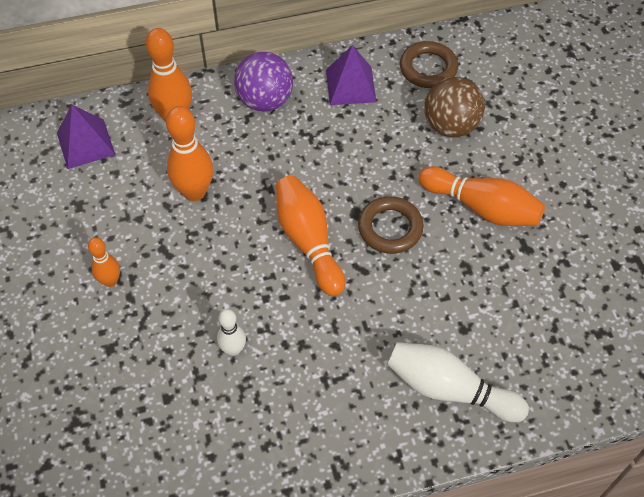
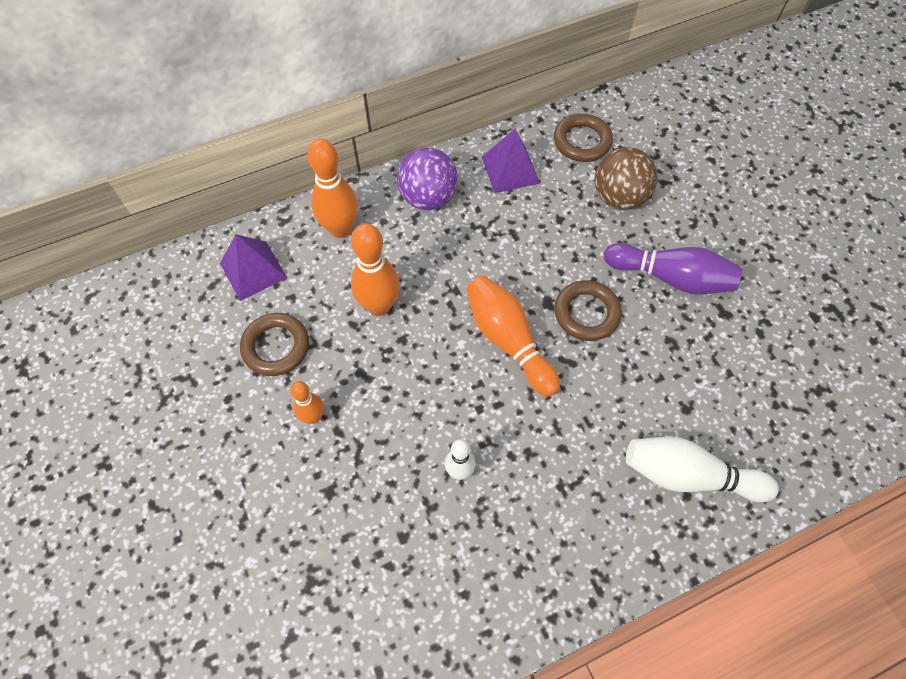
camera: 10 degrees left, 5 degrees up
(91, 214) = (276, 347): none -> brown ring
(481, 207) = (671, 277): orange bowling pin -> purple bowling pin

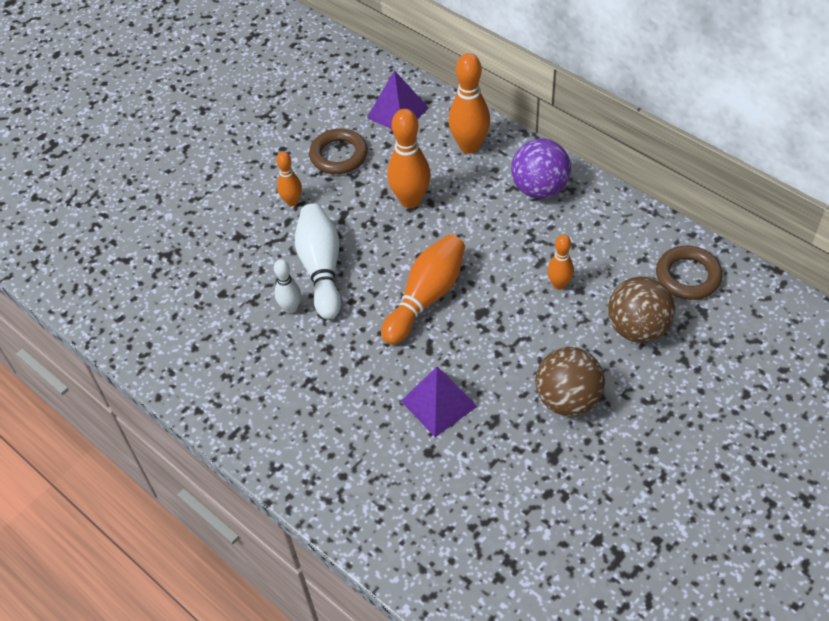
camera: 70 degrees right, 10 degrees down
(510, 170) = (612, 234): purple pyramid -> purple pyramid (439, 403)
(546, 231) = (559, 284): none -> orange bowling pin
(586, 313) = (487, 344): brown ring -> none
(671, 277) = (567, 399): purple bowling pin -> brown ball
(688, 475) = (362, 471): white bowling pin -> white bowling pin (321, 269)

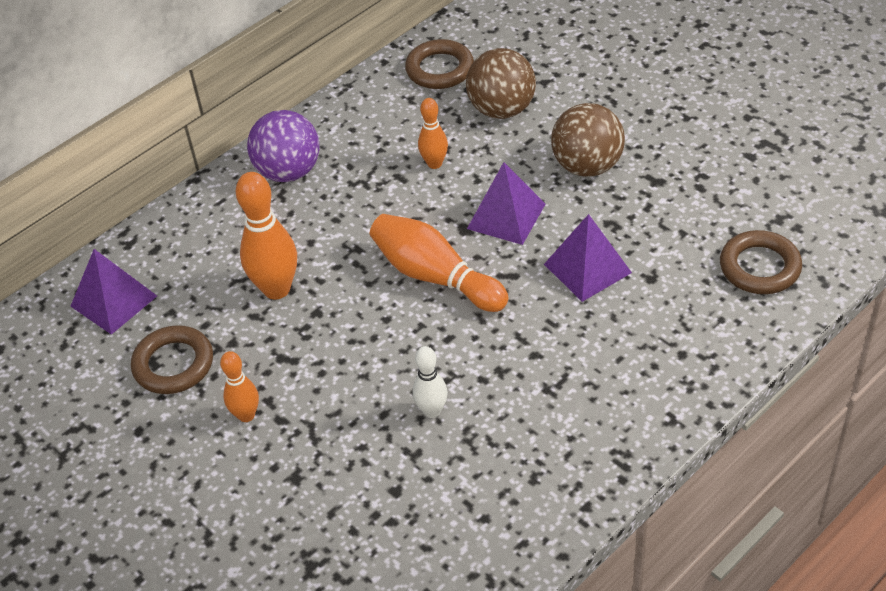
camera: 85 degrees left, 5 degrees down
(321, 269) = (372, 379): white bowling pin -> none
(444, 541) = (759, 267): none -> brown ring
(469, 146) = (200, 231): orange bowling pin -> none
(498, 340) = (506, 216): none -> purple pyramid

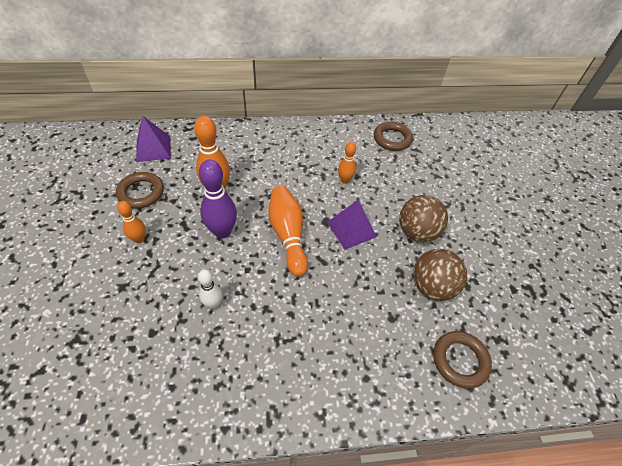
camera: 30 degrees right, 5 degrees up
(288, 172) = (279, 141): purple ball -> none
(346, 330) = (222, 231): none -> purple bowling pin
(502, 110) = (402, 176): brown ball -> brown ball (432, 287)
(587, 268) = (364, 287): purple pyramid -> none

